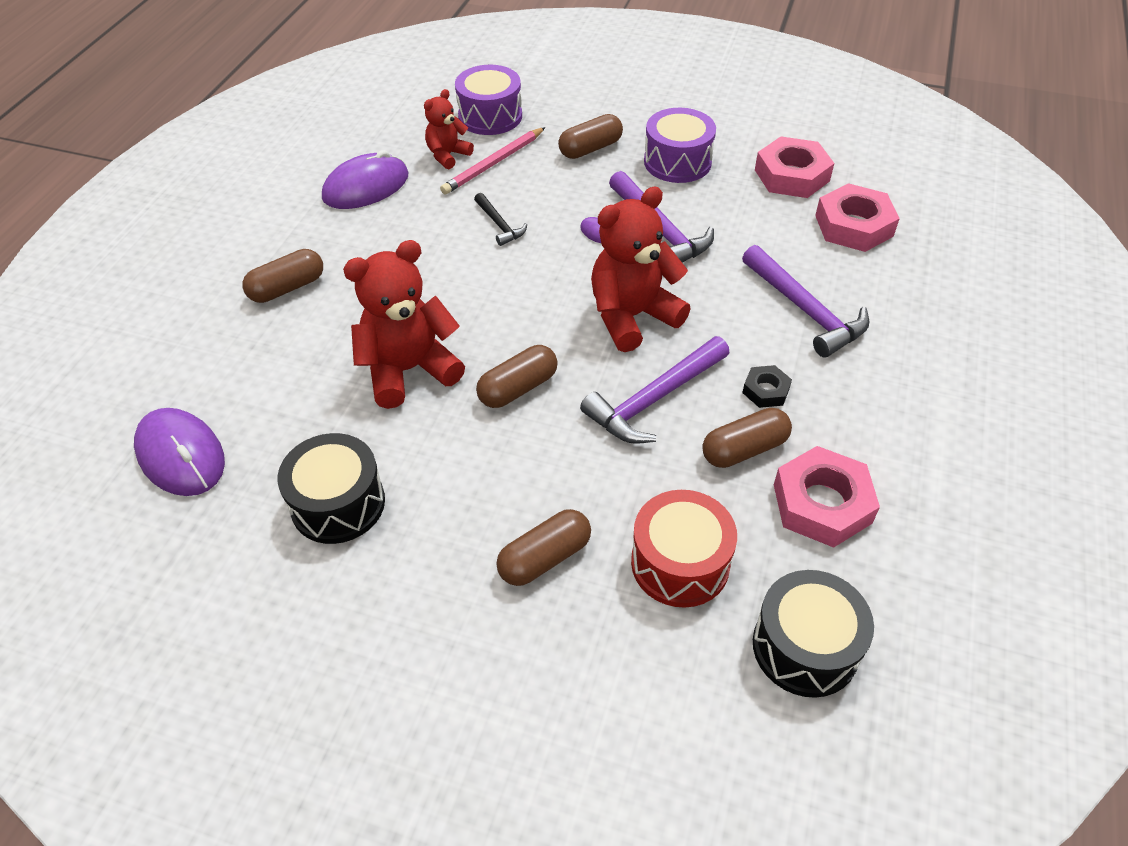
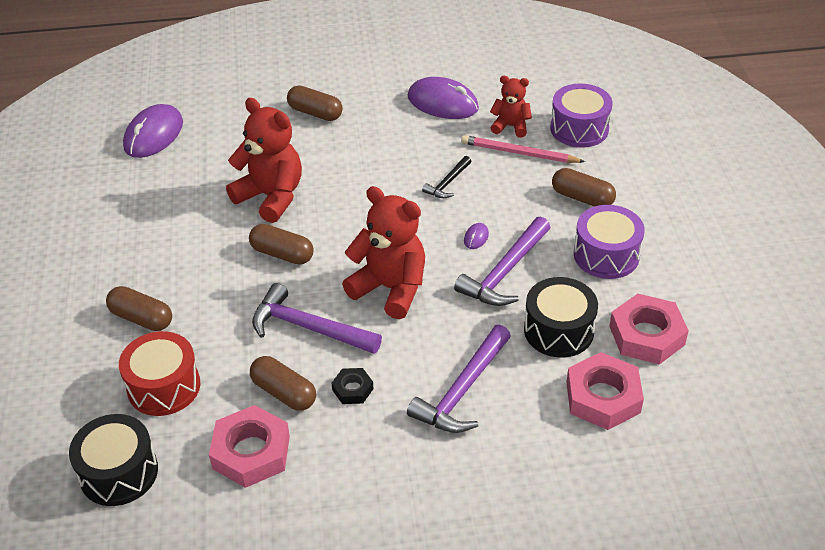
camera: 65 degrees right, 5 degrees down
(338, 504) = (145, 212): black drum -> black drum (558, 330)

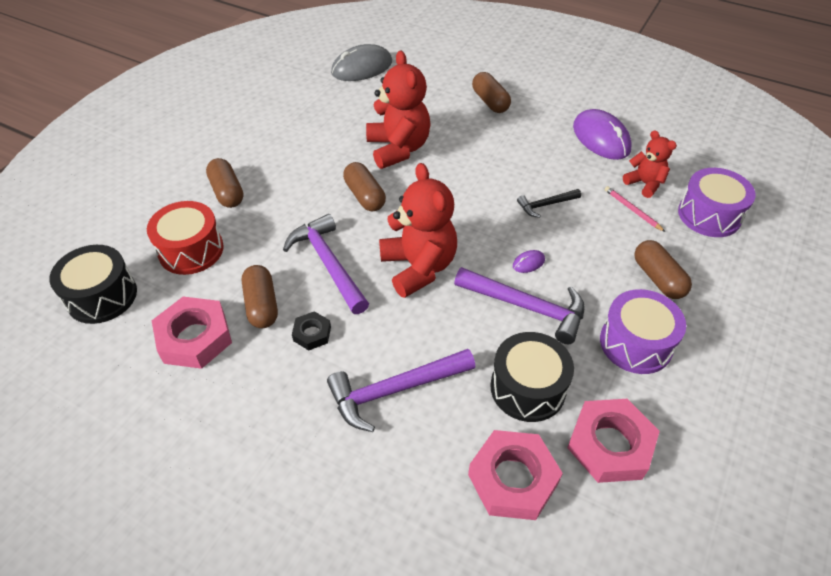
camera: 35 degrees right, 5 degrees up
(154, 135) = (362, 68): purple mouse -> grey mouse
(505, 272) = (526, 307): purple hammer -> purple hammer turned 135 degrees counterclockwise
(519, 153) = (632, 210): pink pencil -> pink pencil, size x0.61

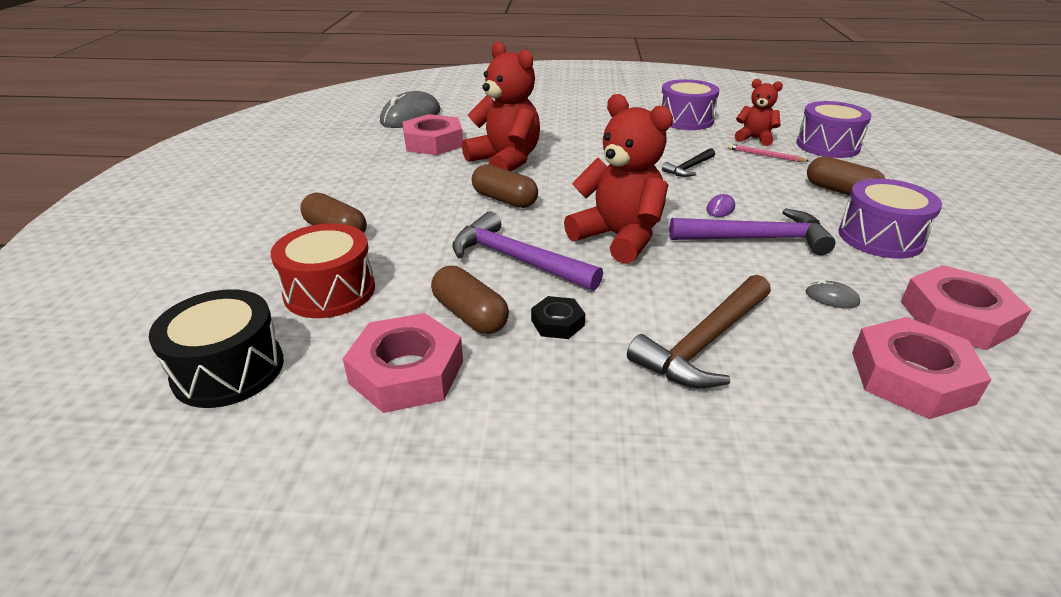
camera: 25 degrees left, 15 degrees down
(357, 108) = (433, 142): none -> pink nut
(395, 390) = (704, 343): purple hammer -> brown hammer
(490, 102) = (562, 116): brown capsule -> none
(527, 388) = (831, 298): black drum -> grey mouse
(601, 138) = (685, 120): purple mouse -> purple drum

